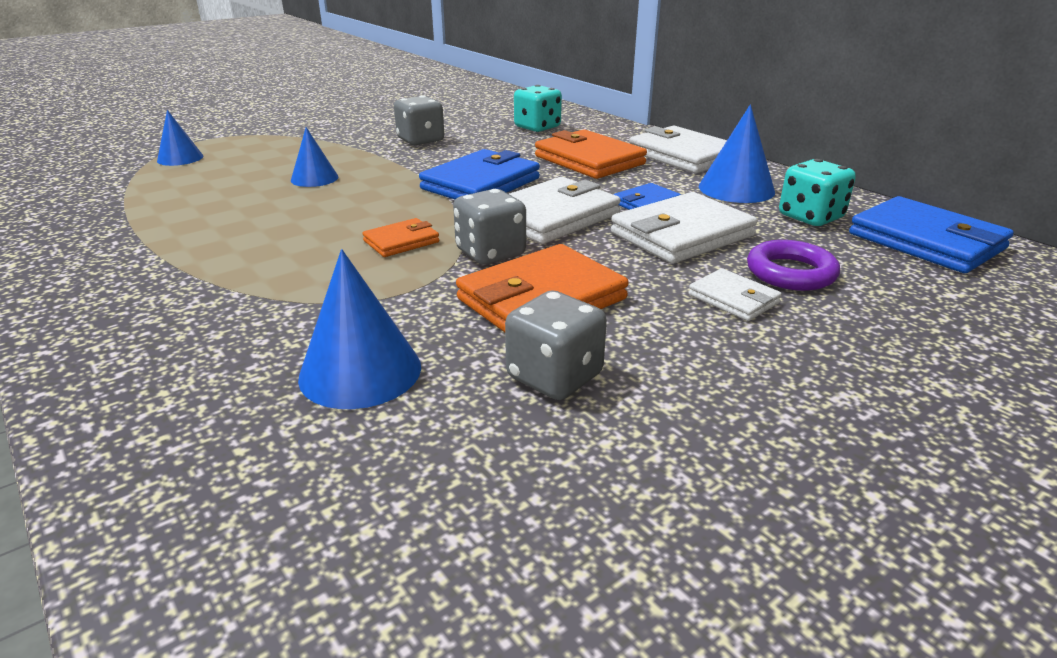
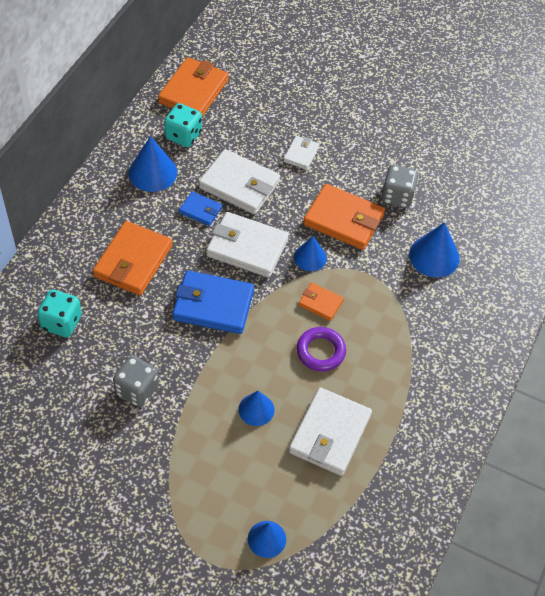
camera: 120 degrees left, 25 degrees up
(490, 253) = (310, 257): grey dice -> blue cone
(683, 155) = (96, 211): white wallet -> white wallet (330, 434)
(790, 273) = (262, 138): purple ring -> purple ring (320, 351)
(926, 241) = (193, 91): blue wallet -> orange wallet

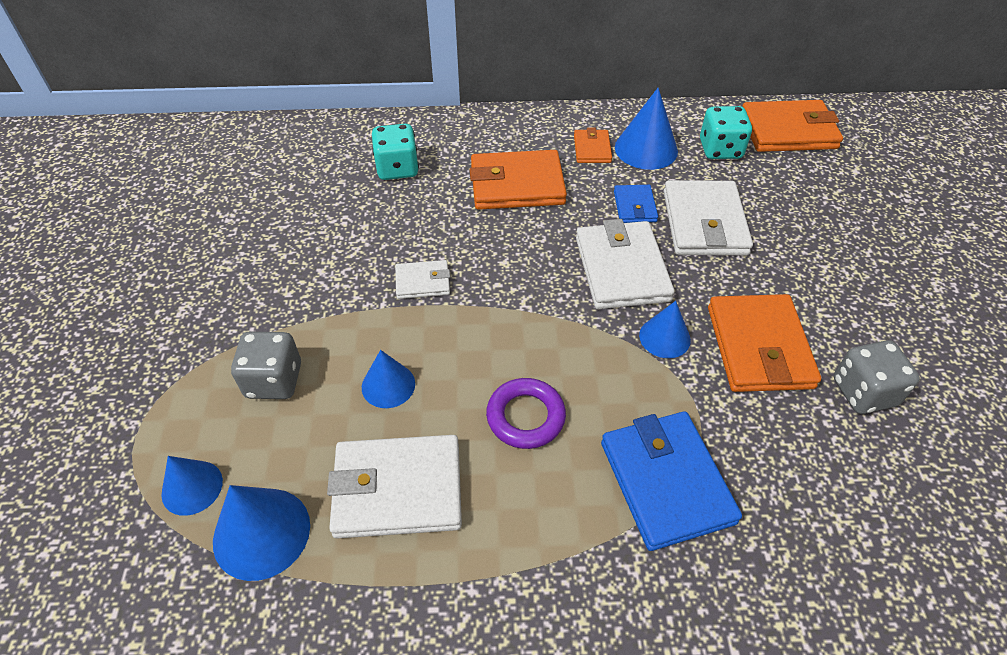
camera: 65 degrees right, 5 degrees down
(137, 390) = (349, 261): grey dice -> grey dice (274, 381)
(213, 305) = (512, 275): blue wallet -> blue wallet (666, 482)
(301, 154) = (812, 258): white wallet -> white wallet (422, 282)
(320, 303) = (603, 381): orange wallet -> orange wallet (592, 149)
(434, 256) = (809, 491): blue cone -> blue cone (261, 533)

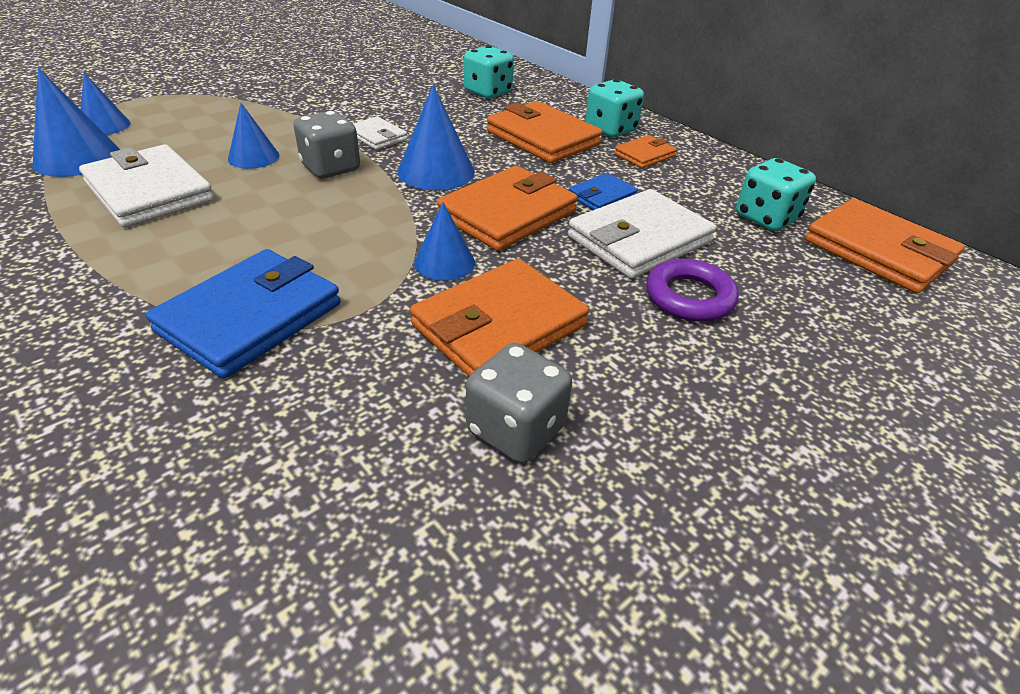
camera: 50 degrees right, 10 degrees down
(274, 381) = (221, 119): grey dice -> grey dice (331, 168)
(525, 417) = (271, 221): purple ring -> purple ring (689, 297)
(536, 141) = (610, 129): none -> turquoise dice
(621, 269) = (507, 214): white wallet -> orange wallet
(646, 149) = (692, 179): blue cone -> blue cone (436, 171)

